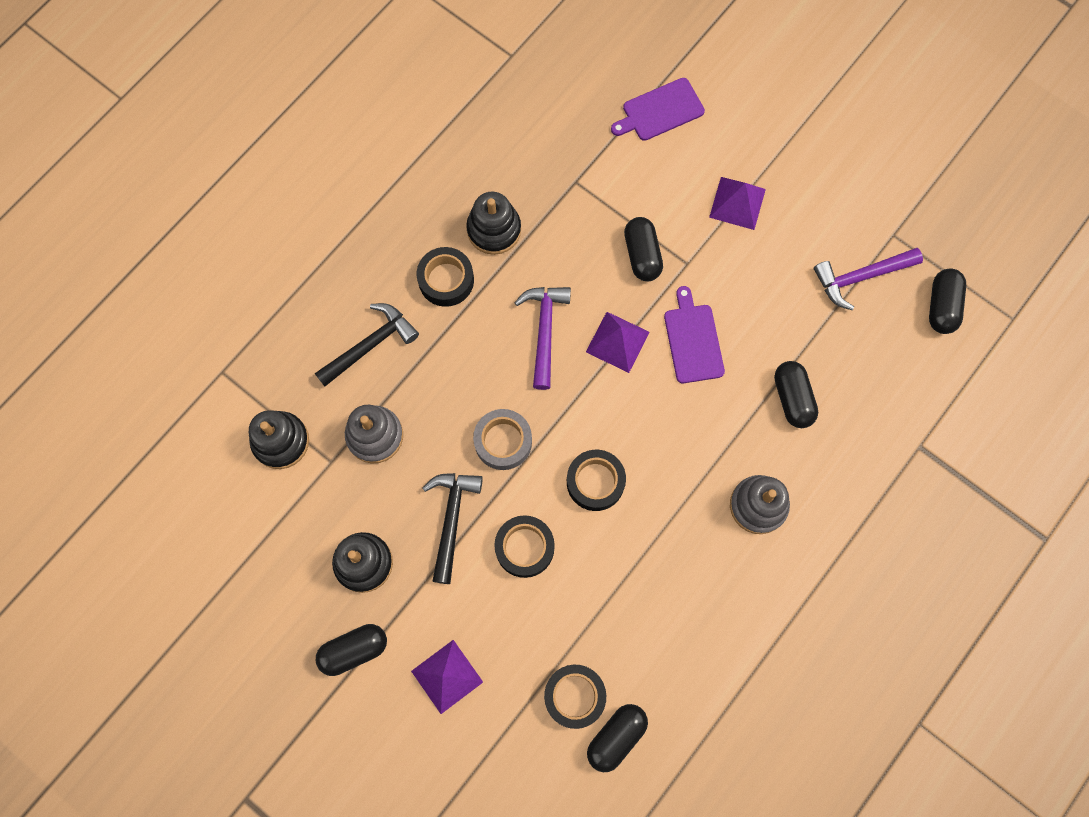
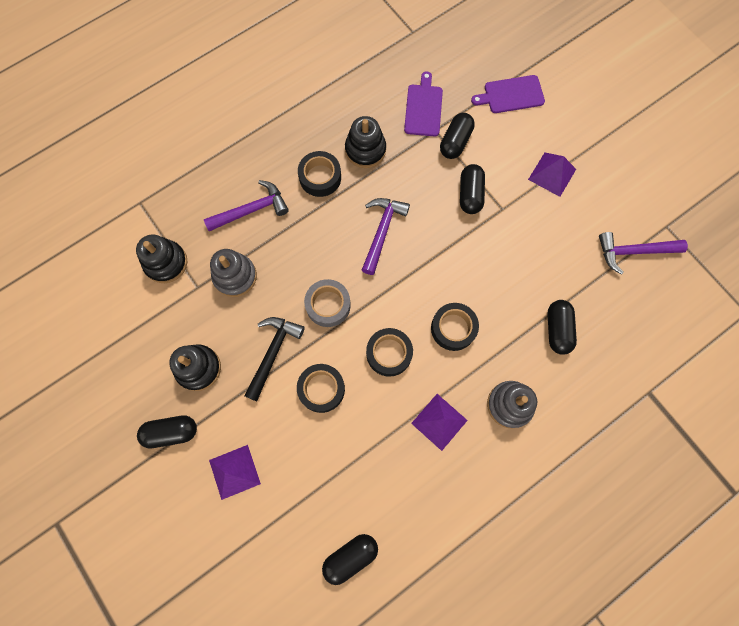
camera: 15 degrees right, 0 degrees up
(370, 345) = (251, 210): black hammer -> purple hammer
(574, 696) = (327, 515): black tape -> black tape (453, 328)
(617, 341) = (434, 253): purple pyramid -> purple pyramid (439, 421)
(693, 340) = (492, 266): purple cutting board -> purple cutting board (423, 108)
(941, 306) = (692, 289): black capsule -> black capsule (455, 142)

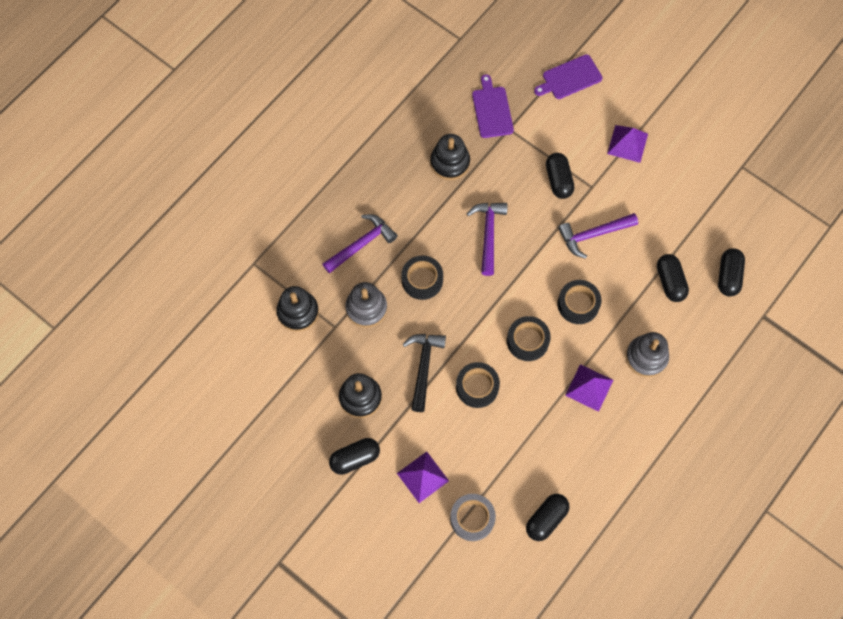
camera: 15 degrees left, 5 degrees down
(320, 177) = (415, 198): black tape -> black tape (422, 280)
(328, 305) = (460, 312): grey tape -> grey tape (472, 518)
(455, 142) = (531, 135): black capsule -> black capsule (728, 276)
(633, 252) = (718, 196): purple hammer -> purple hammer (593, 235)

